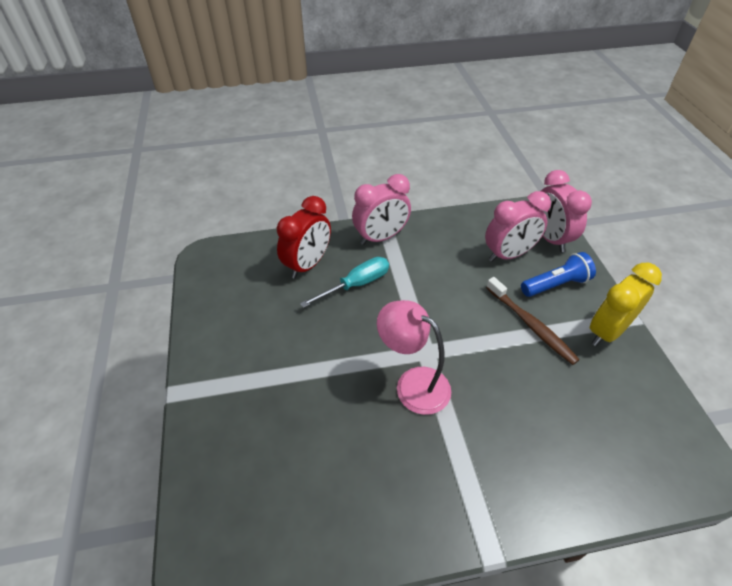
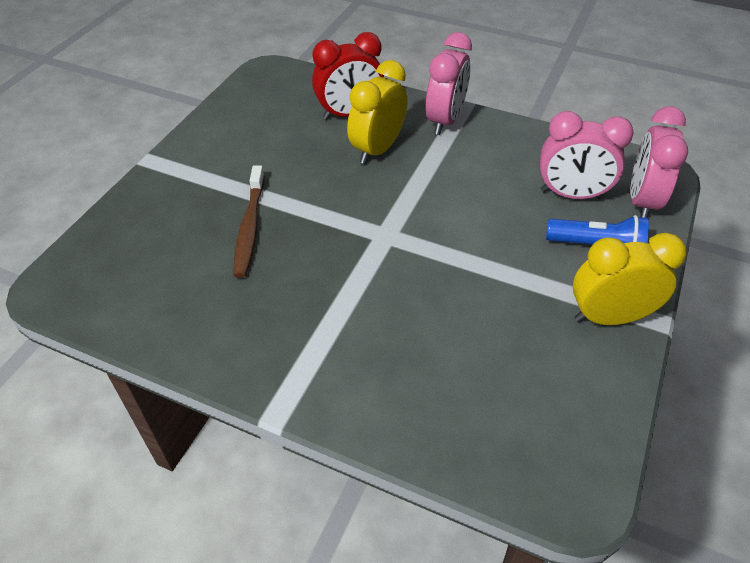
camera: 35 degrees right, 0 degrees up
(356, 284) = (377, 150): turquoise screwdriver -> yellow clock
(381, 237) = (445, 121): pink clock -> pink clock turned 75 degrees counterclockwise
(413, 384) = (345, 253): pink lamp -> none
(531, 325) = (523, 267): brown toothbrush -> brown toothbrush (250, 227)

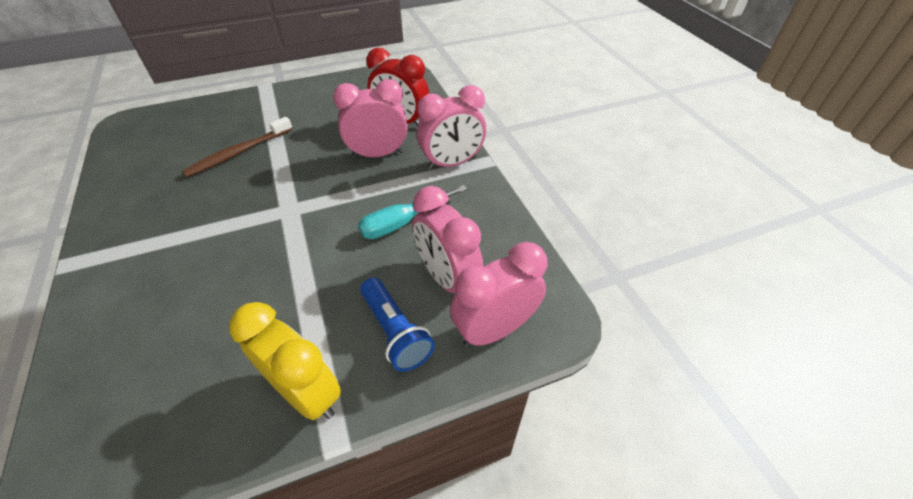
camera: 45 degrees right, 0 degrees up
(377, 150) = (378, 154): yellow clock -> pink clock
(485, 183) = (403, 223): none -> turquoise screwdriver

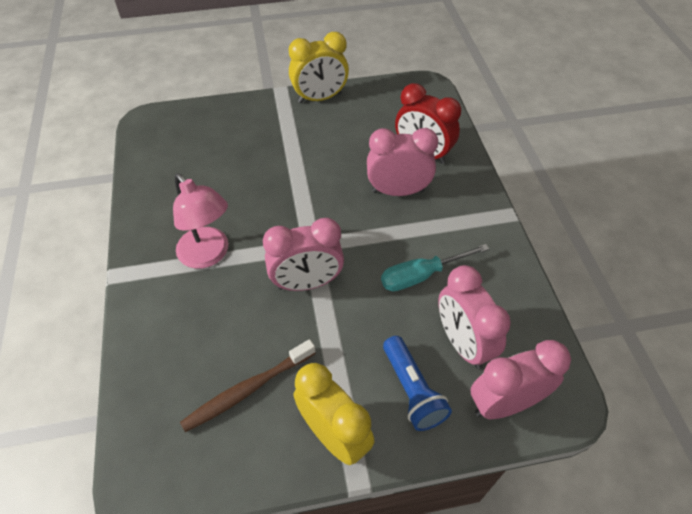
camera: 10 degrees right, 5 degrees up
(176, 232) = (208, 255): none -> pink lamp
(239, 153) = (260, 171): brown toothbrush -> brown toothbrush (247, 389)
(302, 89) = (320, 98): none -> yellow clock
(452, 163) = (473, 212): pink clock -> pink clock (307, 283)

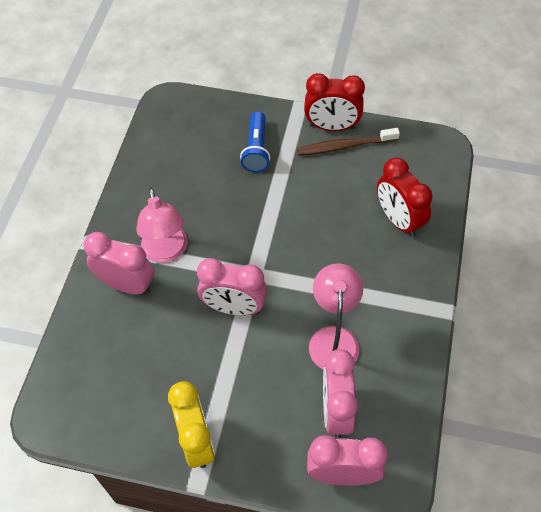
camera: 25 degrees right, 5 degrees up
(247, 389) = (148, 378): brown toothbrush -> brown toothbrush (344, 146)
(320, 98) = (332, 126): yellow clock -> red clock
(398, 191) = (355, 250): pink clock -> pink clock (127, 285)
(412, 390) = (273, 432): blue flashlight -> blue flashlight (256, 149)
(421, 275) = (333, 338): turquoise screwdriver -> pink lamp

